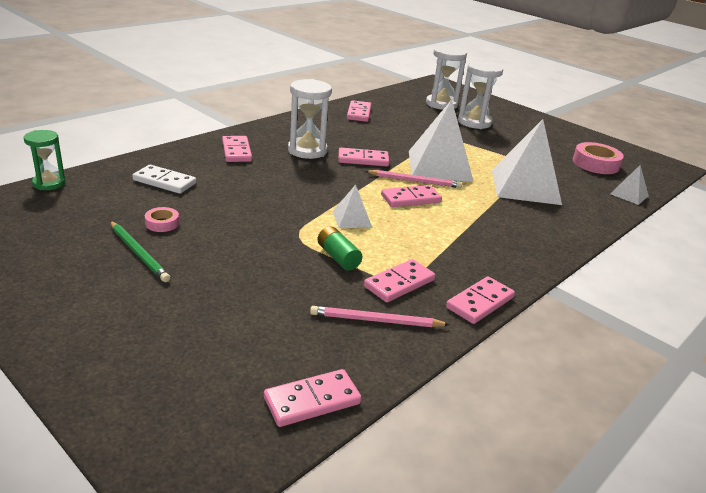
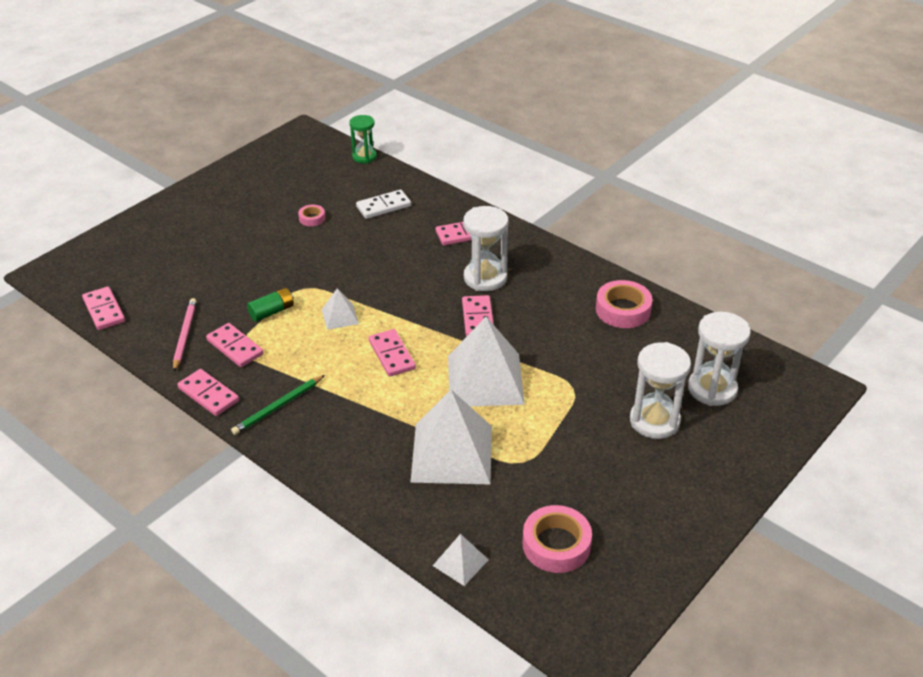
camera: 90 degrees right, 10 degrees up
(138, 253) = (267, 216): green pencil -> green pencil (278, 407)
(164, 182) = (383, 206): white domino -> white domino turned 45 degrees clockwise
(359, 113) = (623, 310): pink domino -> pink tape
(415, 181) = (435, 358): pink pencil -> none

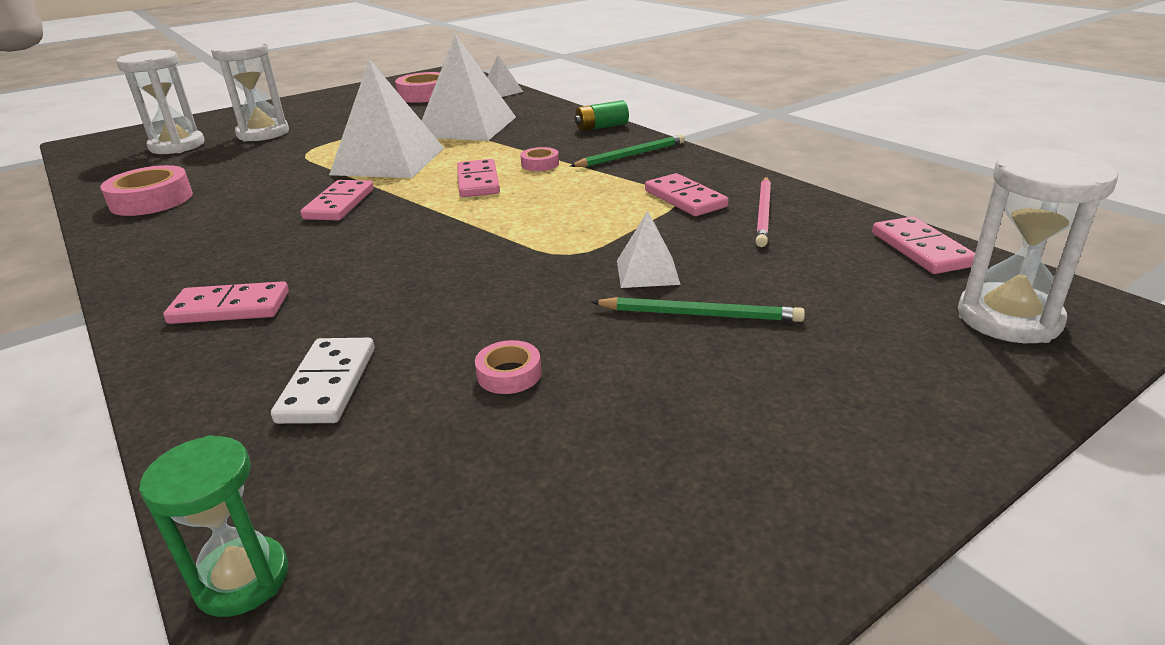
camera: 165 degrees left, 10 degrees down
(208, 394) = (715, 166): pink domino -> none
(232, 255) = (700, 314): none -> green pencil
(272, 312) = (627, 229): green battery -> green battery (601, 127)
(340, 316) = (525, 218): white pyramid -> white pyramid (647, 272)
(352, 385) = (540, 164): none -> pink tape
(383, 206) = (328, 384): white domino -> white domino turned 75 degrees counterclockwise
(485, 278) = (276, 243): white hourglass -> white hourglass (1008, 318)

